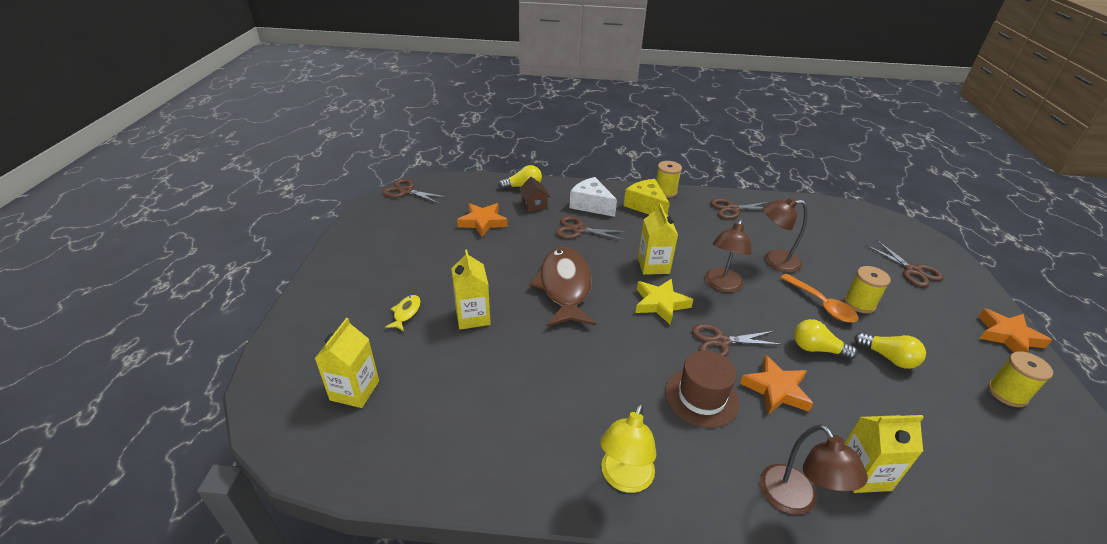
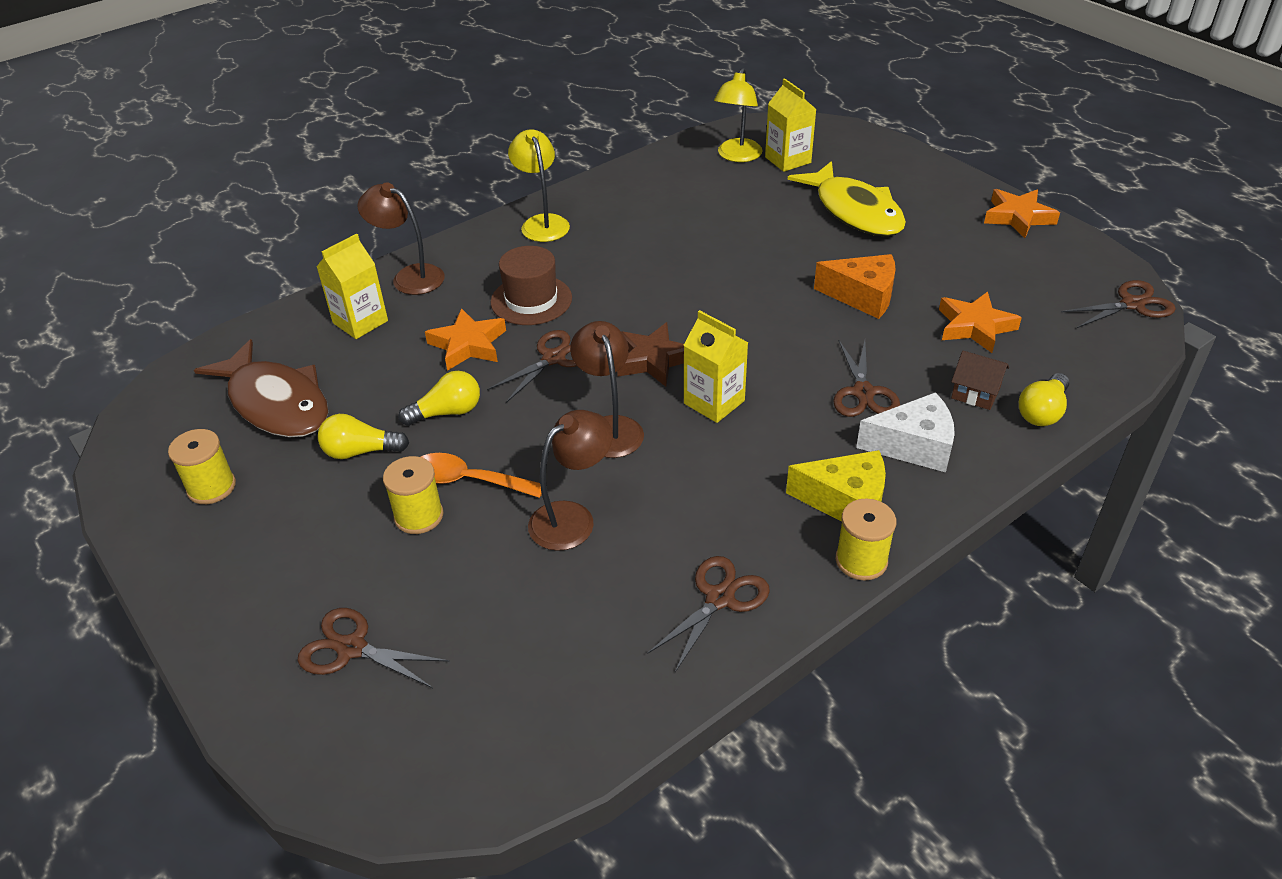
camera: 140 degrees right, 5 degrees up
(376, 428) = (737, 156): none -> yellow lamp
(406, 313) = (855, 211): yellow fish -> yellow fish, size x2.44
(472, 317) = (800, 241): yellow carton -> none
(502, 265) = (862, 296): none -> orange cheese
(564, 287) = (768, 315): brown fish -> brown fish (276, 403)
(578, 230) = (863, 392): brown scissors -> brown scissors turned 120 degrees clockwise
(660, 304) = (653, 359): yellow star -> brown star
(1007, 336) = (196, 589): orange star -> orange star (1018, 217)

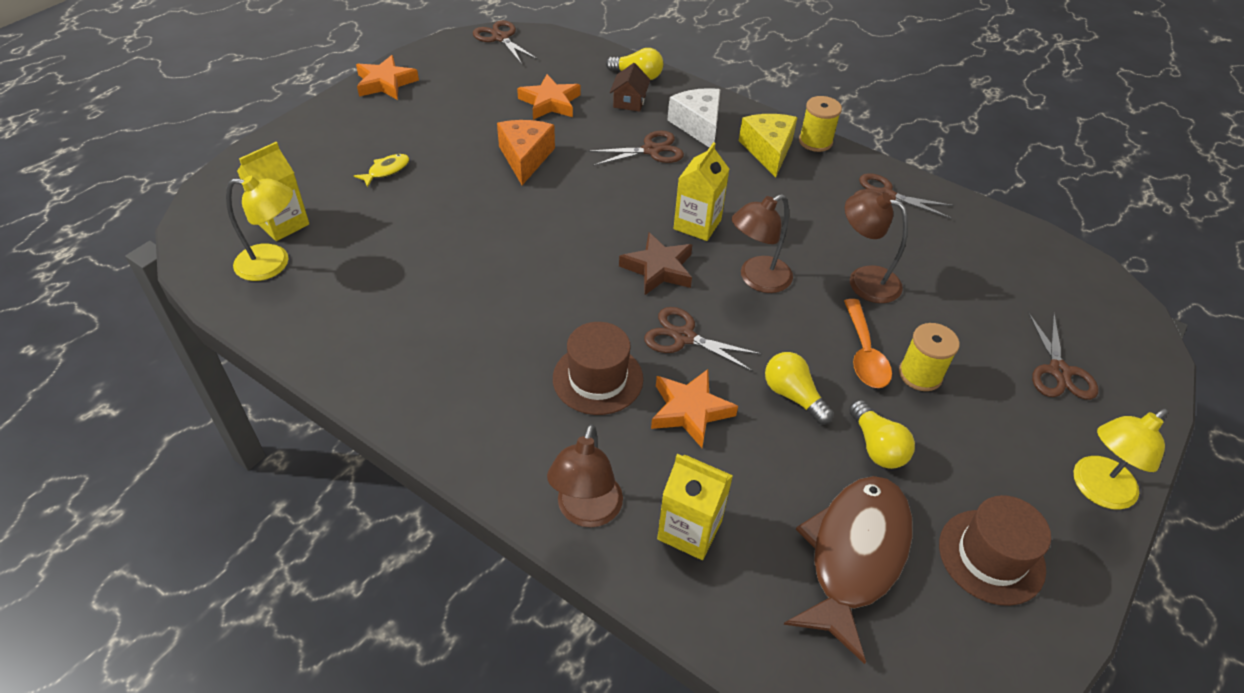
camera: 110 degrees left, 5 degrees up
(211, 487) = (991, 556): yellow spool -> brown hat
(542, 223) = (442, 409): yellow lamp -> yellow lamp (1096, 490)
(855, 211) = (386, 170): yellow fish -> yellow fish, size x0.41

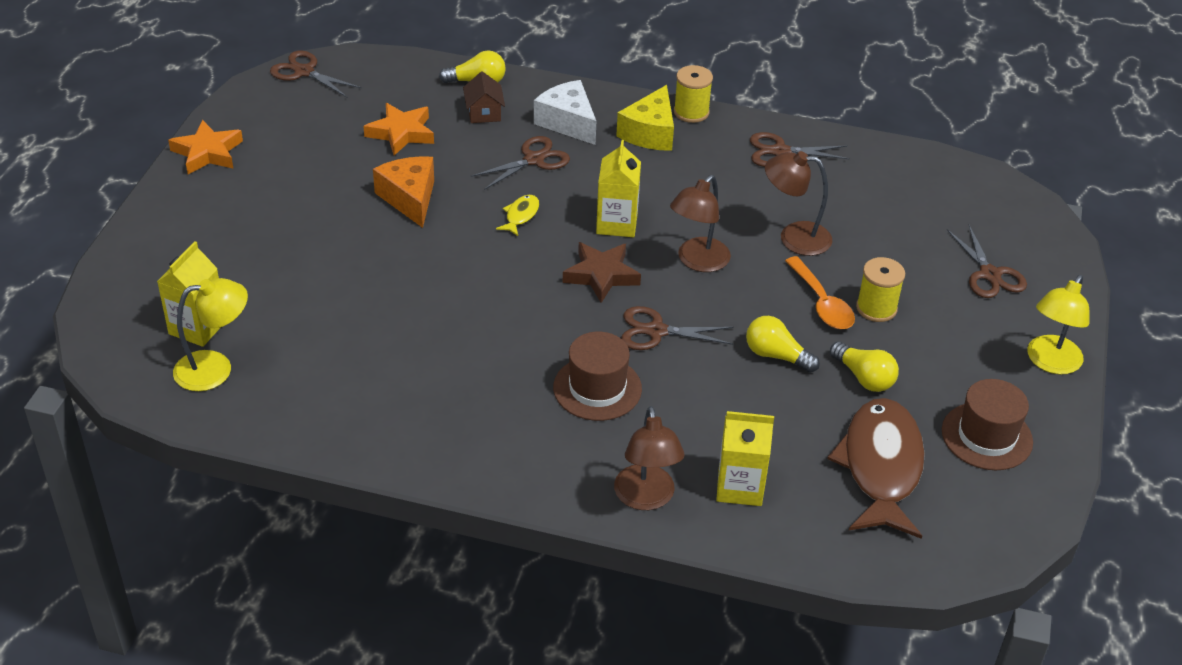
camera: 20 degrees left, 5 degrees down
(386, 170) = (271, 247): yellow fish -> yellow fish (520, 215)
(690, 411) = (693, 393): orange star -> none
(768, 151) = (650, 133): yellow cheese -> yellow cheese turned 135 degrees counterclockwise

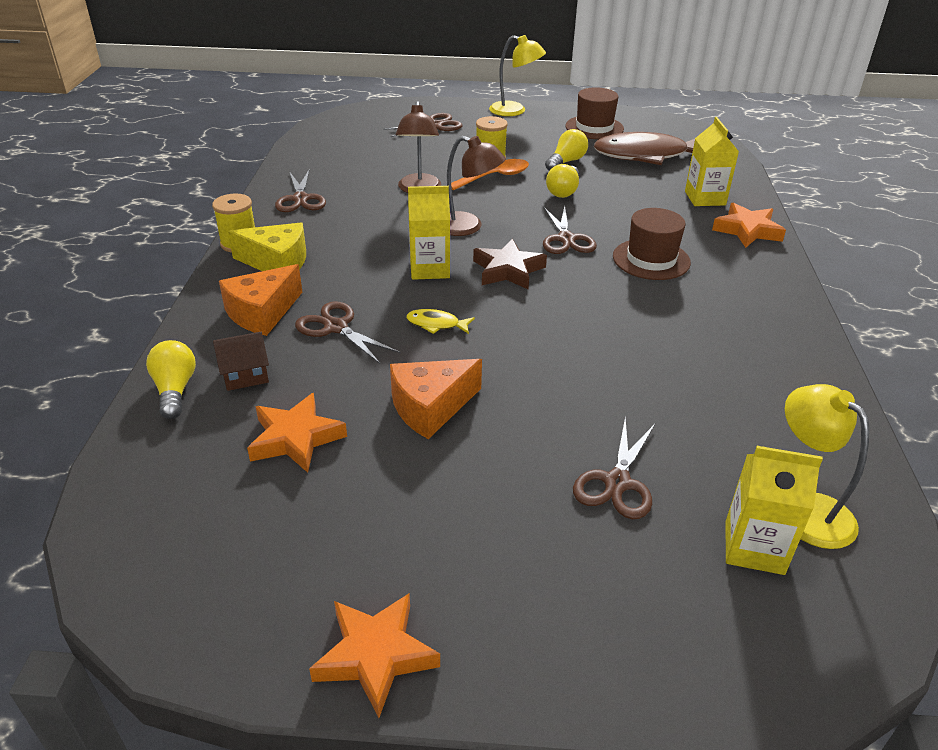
camera: 100 degrees left, 5 degrees down
(304, 72) = (132, 581): brown scissors -> brown scissors (617, 482)
(568, 122) = (262, 313): white cheese -> orange cheese
(646, 498) = (747, 230): brown lamp -> orange star

